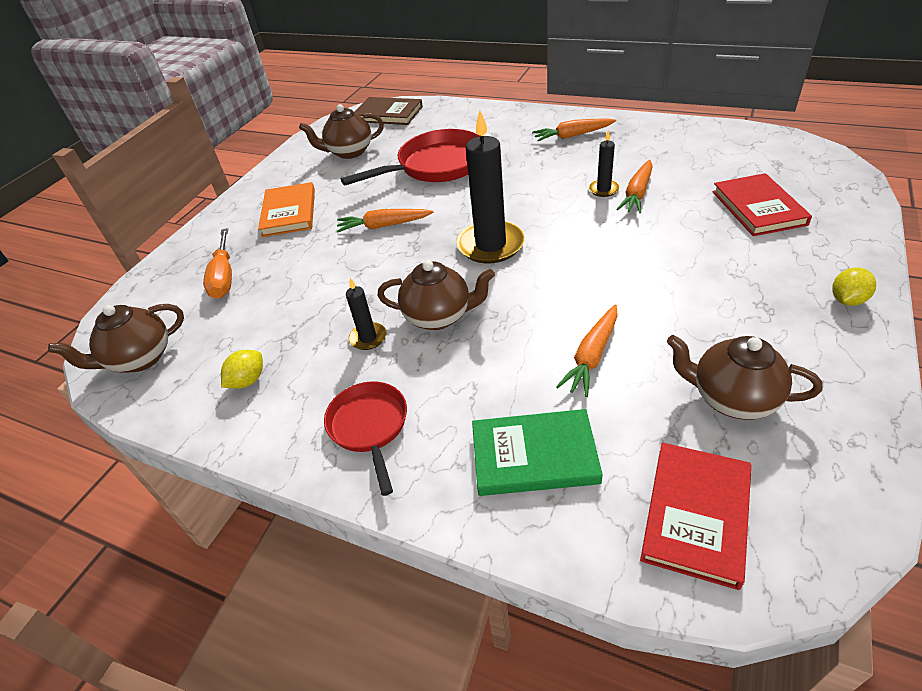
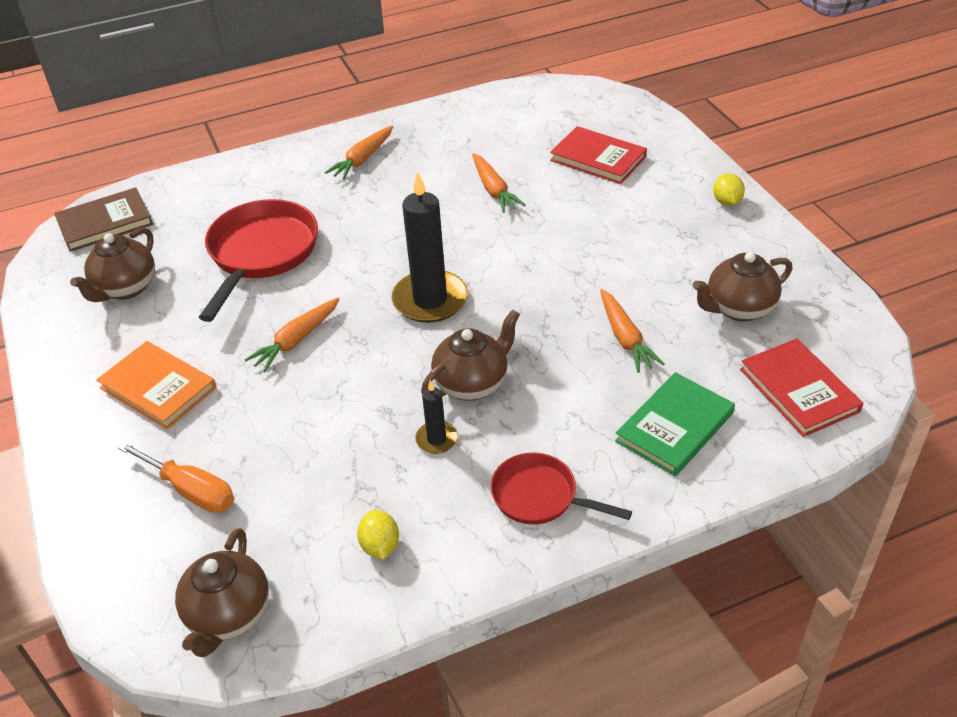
camera: 50 degrees left, 0 degrees up
(603, 189) = (461, 199): black candle -> none

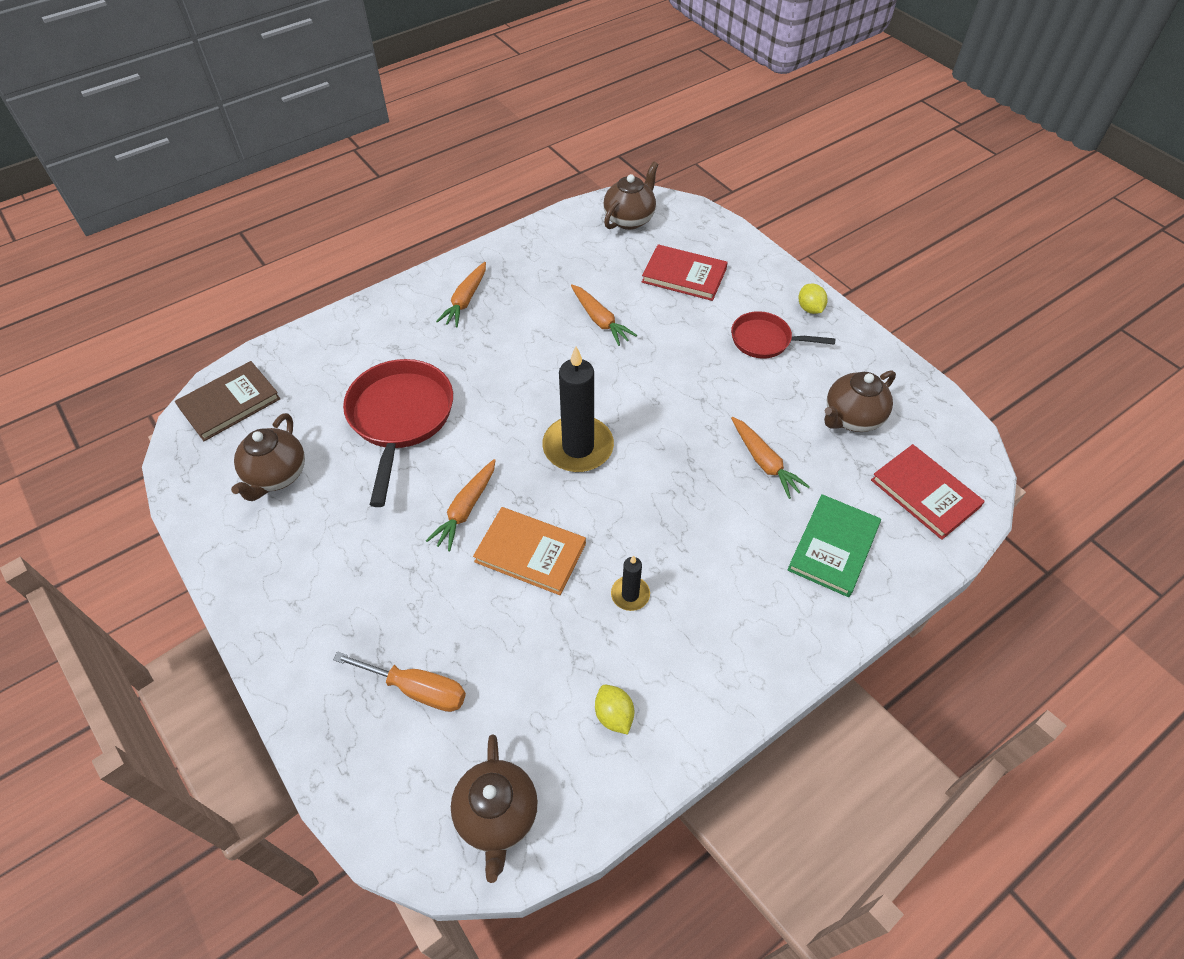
camera: 15 degrees left, 10 degrees up
(158, 388) = (347, 582): orange book -> orange book (530, 553)
(472, 384) = (644, 531): brown teapot -> brown teapot (629, 219)
(539, 496) = (739, 638): red pan -> red pan (765, 340)

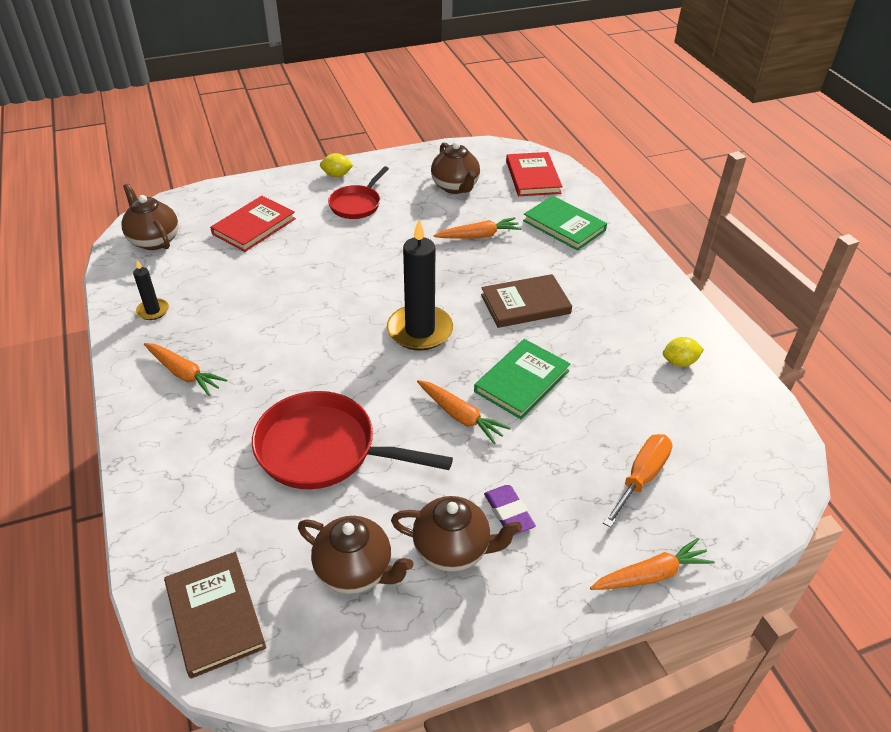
camera: 75 degrees left, 10 degrees down
(352, 574) = (509, 512): none -> purple eraser
(497, 816) = (755, 443): brown teapot -> brown teapot (453, 549)
(530, 553) = (522, 381): orange book -> green book
(600, 320) = (276, 286): orange carrot -> orange carrot (651, 574)
(630, 594) = (578, 331): black candle -> black candle (153, 311)
(658, 532) = (525, 304): none -> brown book
(924, 493) = (533, 177): red book -> red book turned 75 degrees counterclockwise

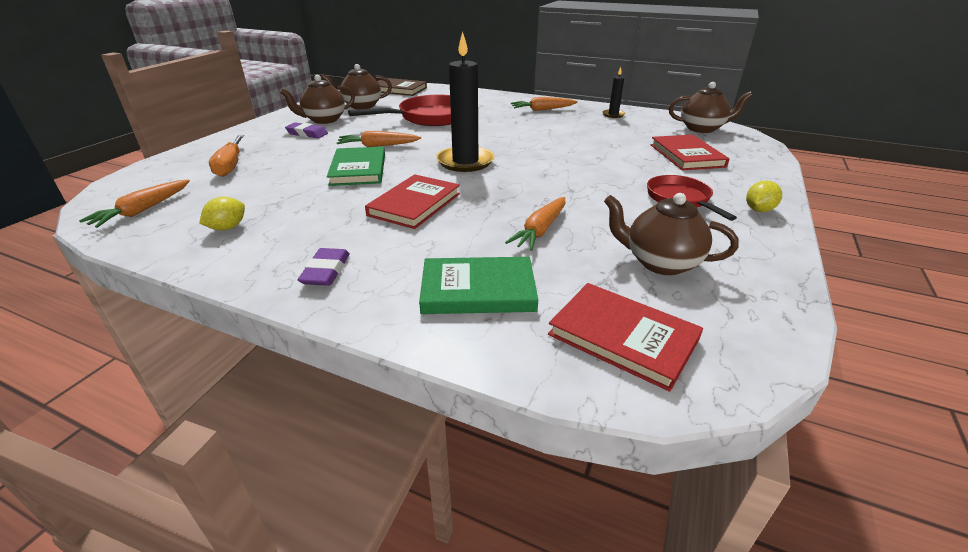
camera: 135 degrees right, 10 degrees down
(525, 304) = (415, 204): brown book -> red book
(633, 281) = (326, 271): none -> purple eraser
(651, 574) = (206, 144): orange carrot -> orange carrot (143, 210)

